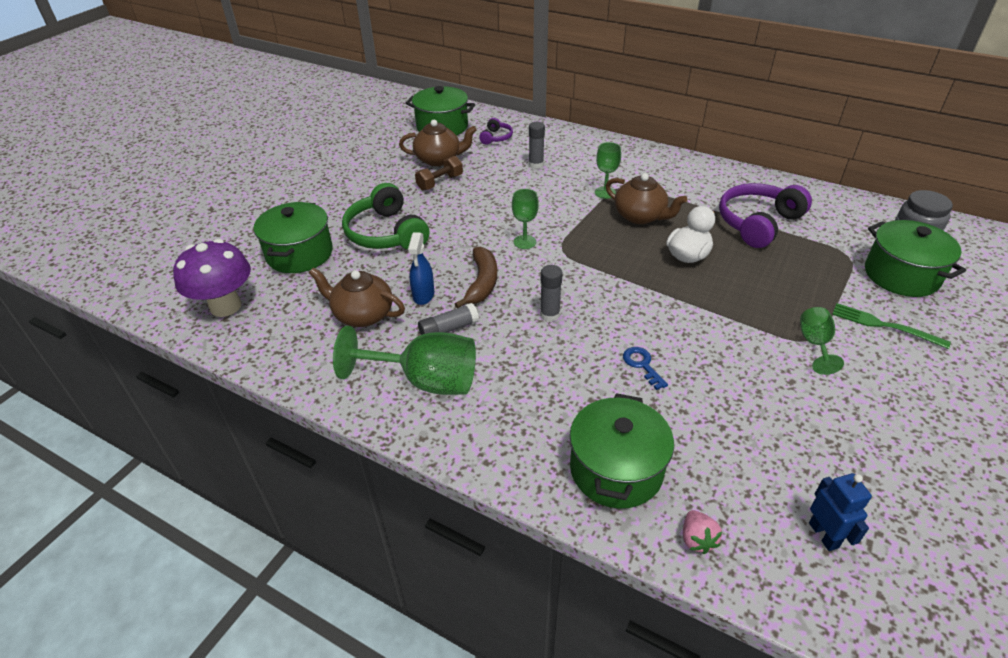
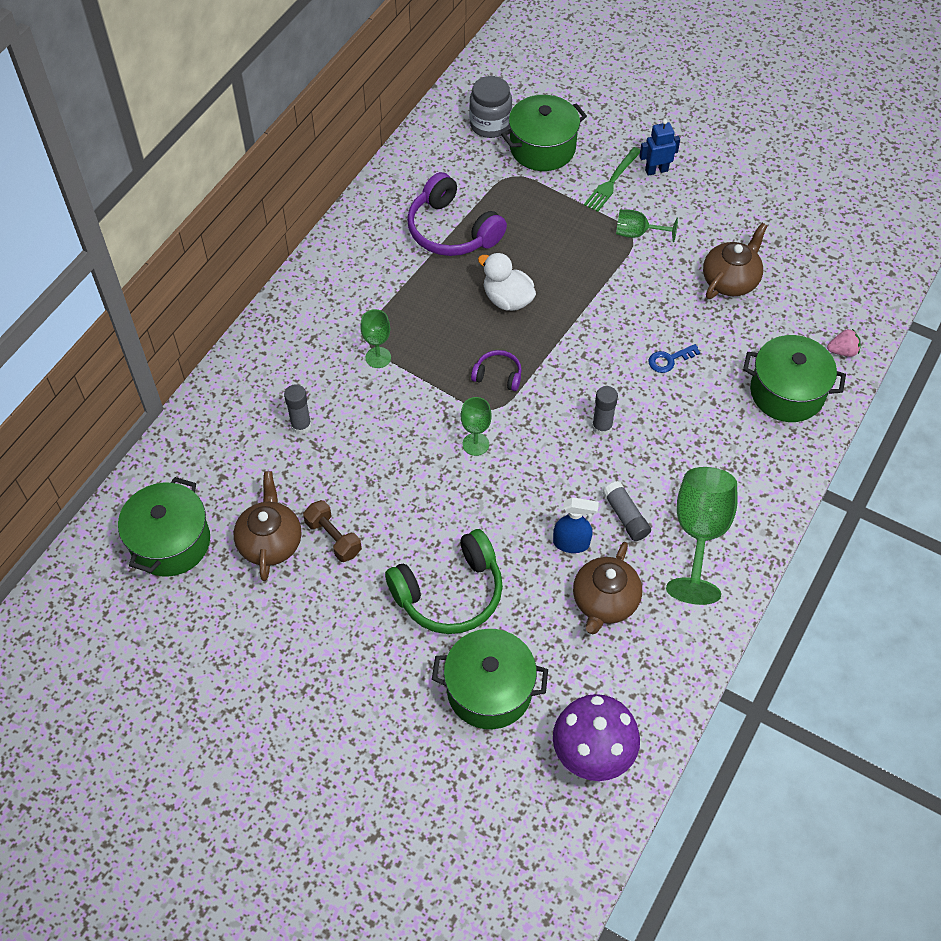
camera: 90 degrees left, 15 degrees up
(482, 283) = (550, 487): brown banana -> none
(496, 137) = (217, 470): purple headphones -> purple headphones (498, 375)
(640, 216) = (431, 329): brown teapot -> brown teapot (730, 280)
(824, 535) = (828, 279): blue robot -> blue robot (656, 170)

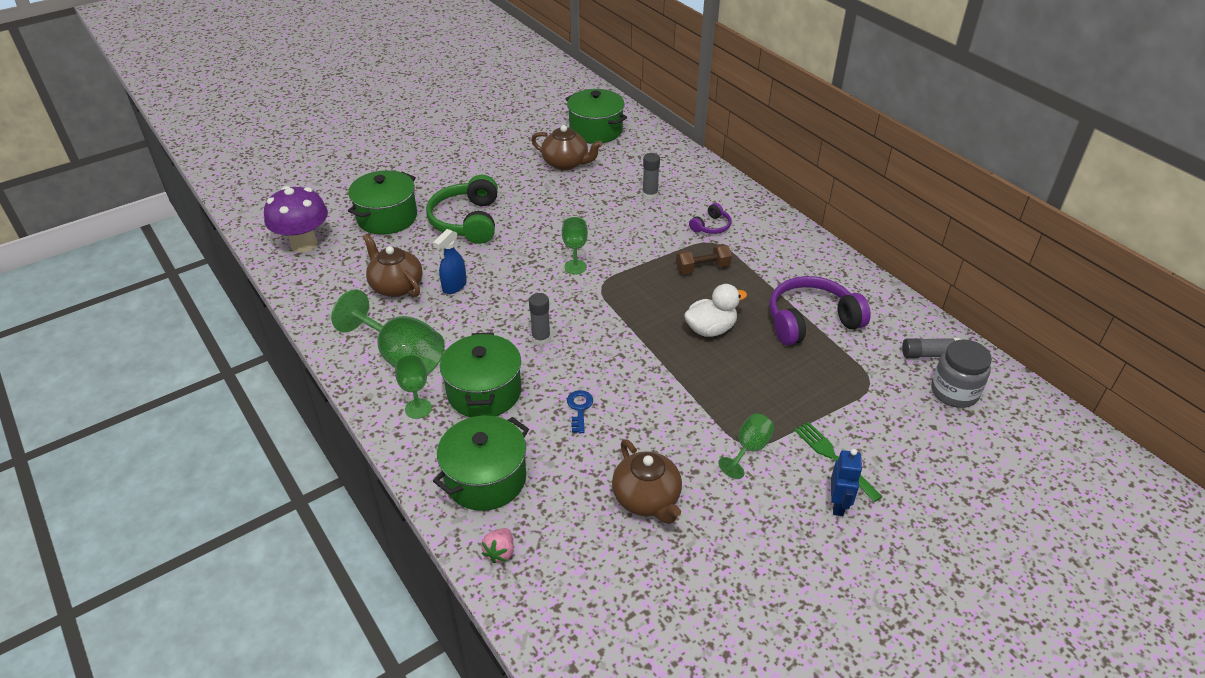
camera: 115 degrees right, 15 degrees down
(333, 538) = (549, 186): brown dumbbell -> brown dumbbell (702, 268)
(378, 357) = (689, 243): green goblet -> green goblet (418, 408)
(498, 375) = (632, 298): purple headphones -> purple headphones (711, 226)
(542, 148) = (905, 420): green pot -> green pot (484, 392)
(625, 516) = (451, 321): grey glue stick -> grey glue stick (929, 354)

